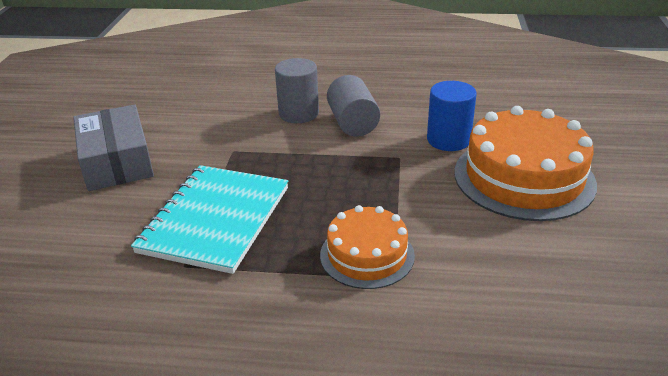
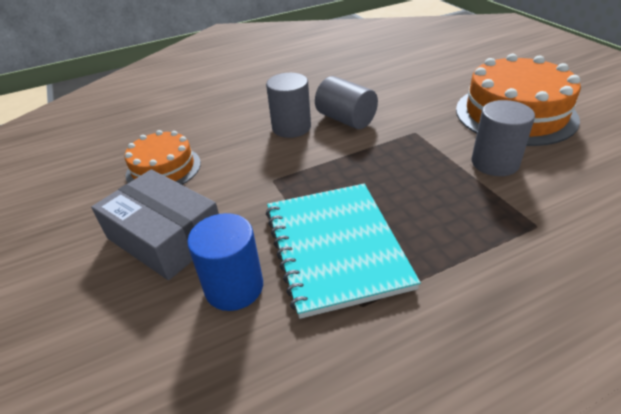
camera: 30 degrees left, 5 degrees up
(367, 255) = (495, 217): orange cake -> orange cake (163, 169)
(433, 212) = (495, 163): none -> grey cylinder
(448, 140) = (432, 106): blue cylinder -> blue cylinder (234, 287)

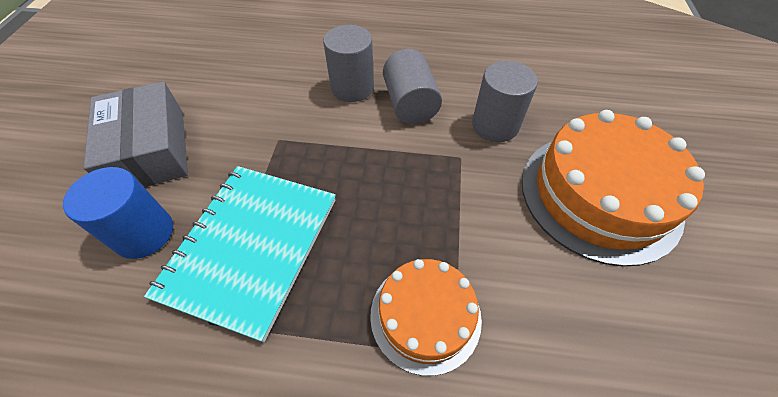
camera: 30 degrees right, 15 degrees up
(163, 169) = (213, 78): orange cake -> orange cake (425, 315)
(495, 163) = (500, 247): grey cylinder -> grey cylinder (495, 125)

